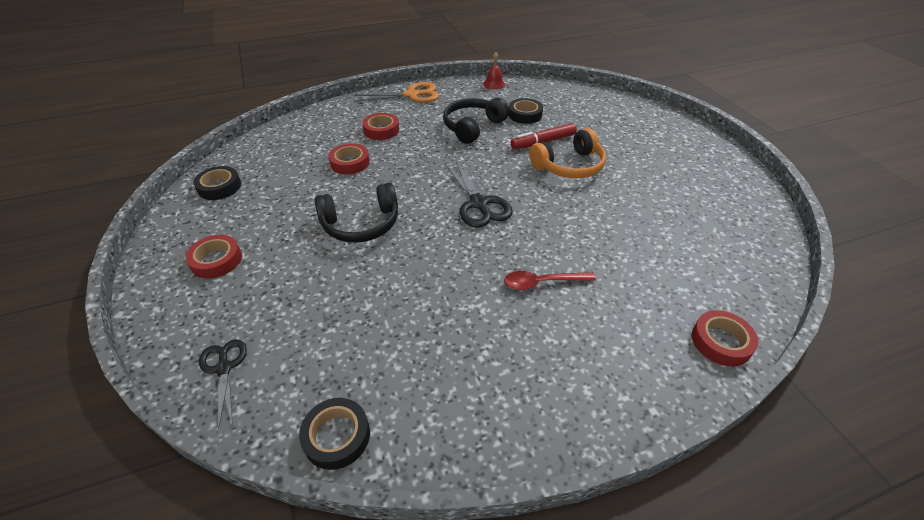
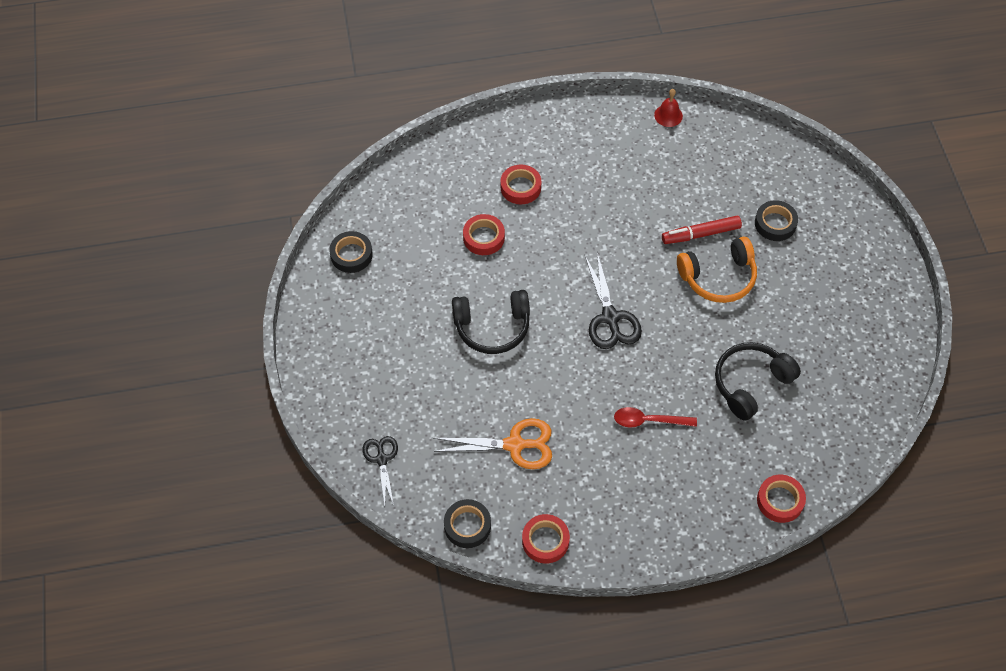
camera: 10 degrees right, 15 degrees up
(216, 260) = (361, 351): red tape -> red tape (545, 541)
(412, 95) = (562, 124): orange scissors -> orange scissors (515, 445)
(473, 127) = (626, 197): black headphones -> black headphones (750, 383)
(525, 115) = (692, 182): black tape -> black tape (775, 223)

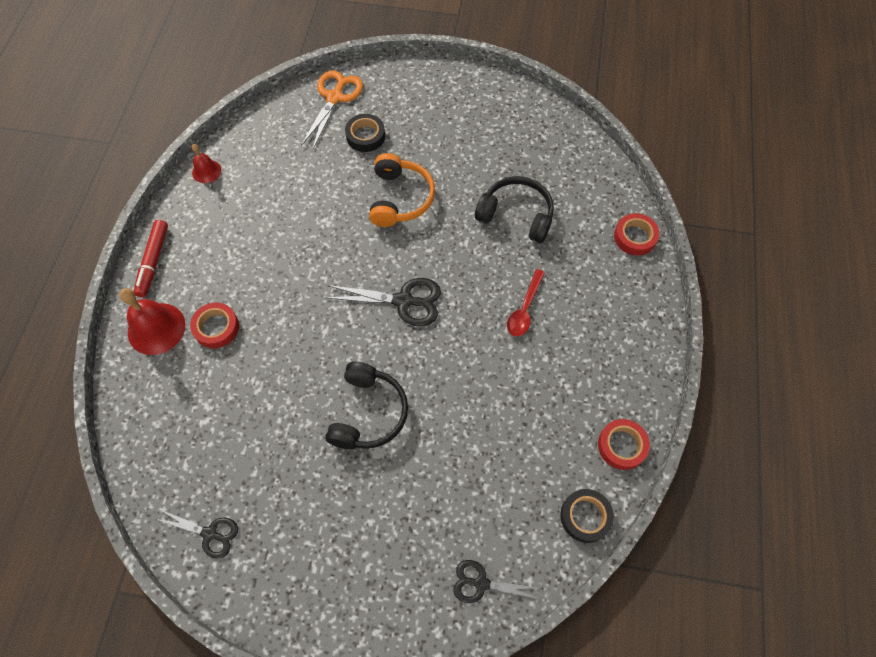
camera: 70 degrees left, 5 degrees up
(351, 255) = (210, 534): black tape -> black scissors
(483, 237) = (258, 384): red tape -> none
(501, 146) = (156, 328): none -> red bell
(515, 445) = (510, 438): orange scissors -> orange scissors (334, 97)
(700, 234) = (348, 195): red marker -> red marker (153, 261)
(750, 383) = (516, 215): black headphones -> black headphones turned 135 degrees clockwise

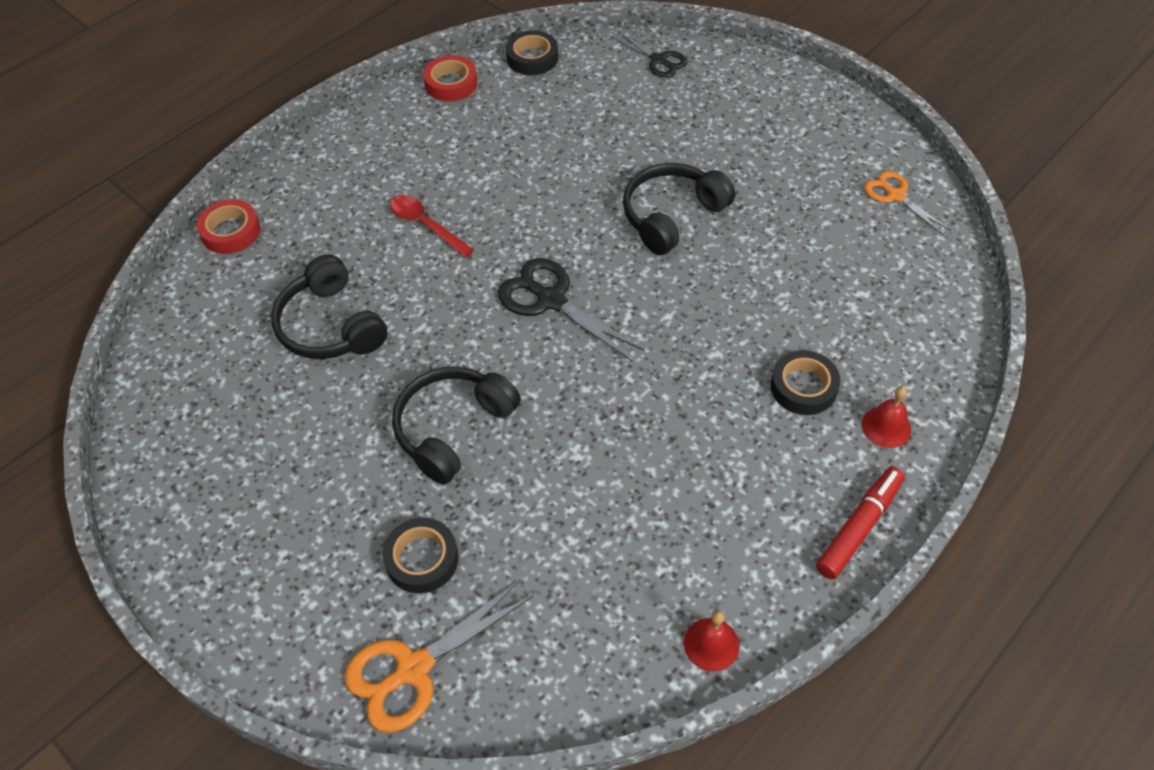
camera: 145 degrees left, 10 degrees down
(156, 328) = (886, 427): red bell -> red bell, size x0.56
(210, 534) = (895, 196): black scissors -> orange scissors
(216, 327) = (803, 387): red tape -> black tape
(400, 198) = (453, 428): orange headphones -> black headphones
(524, 309) = (425, 225): red spoon -> red spoon turned 105 degrees counterclockwise

